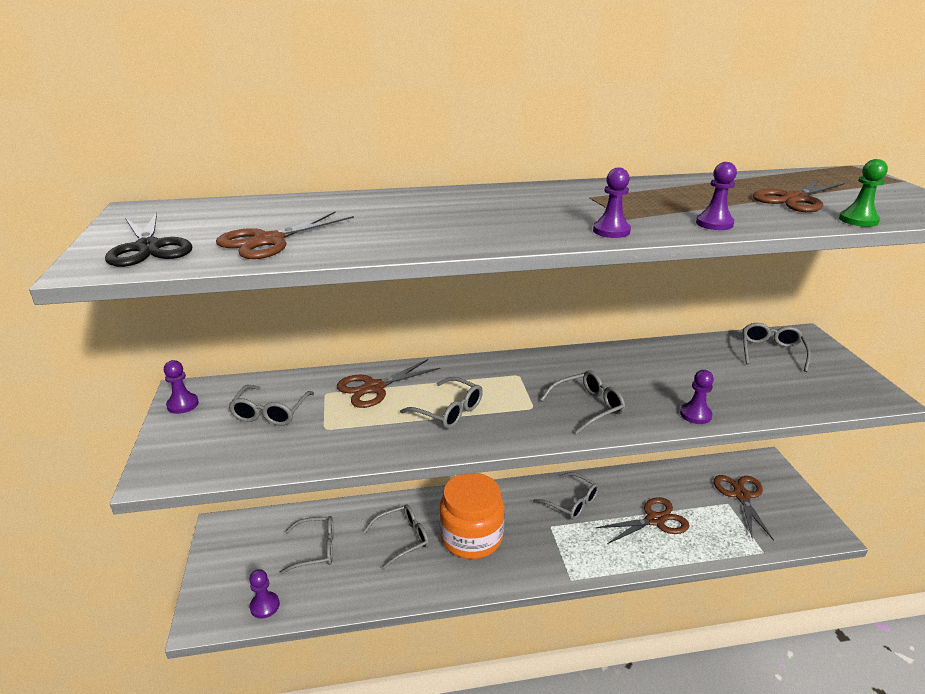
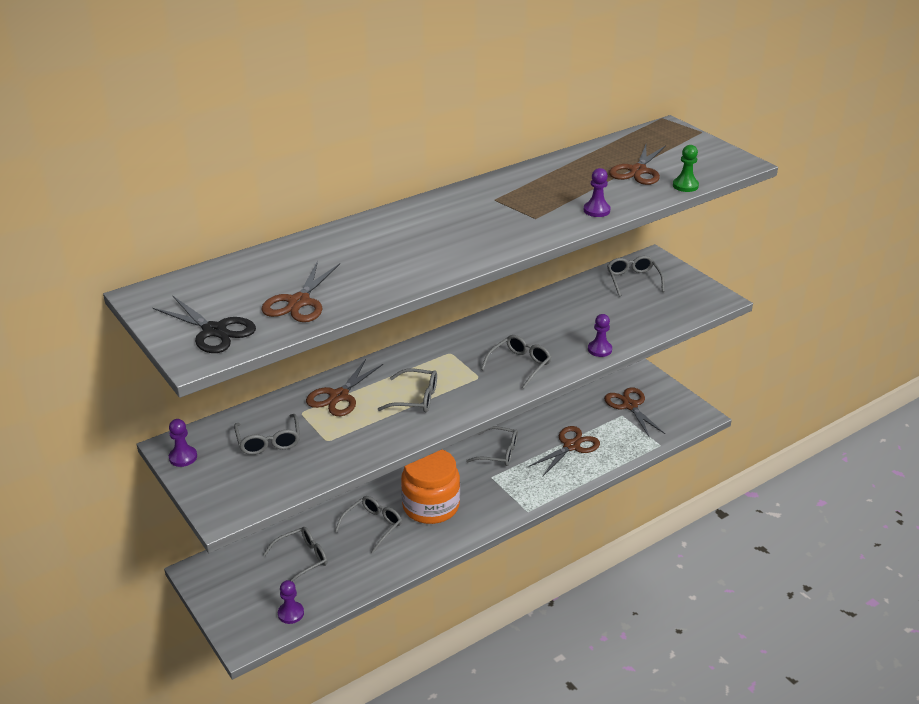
camera: 25 degrees left, 5 degrees up
(611, 231) = (533, 234): purple pawn -> none

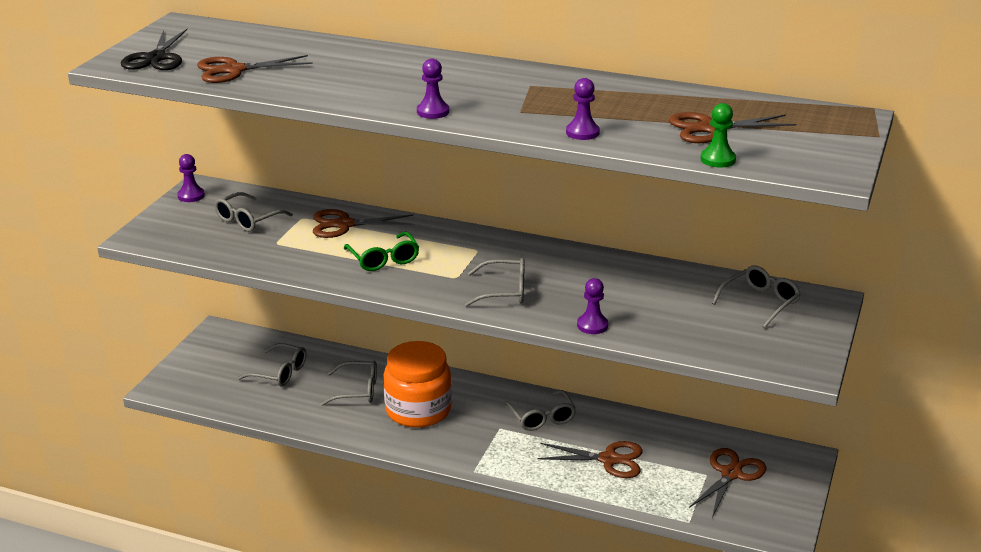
camera: 55 degrees right, 5 degrees down
(291, 613) = (210, 396): purple pawn -> purple pawn (433, 112)
(415, 398) = (383, 259): grey glasses -> green glasses

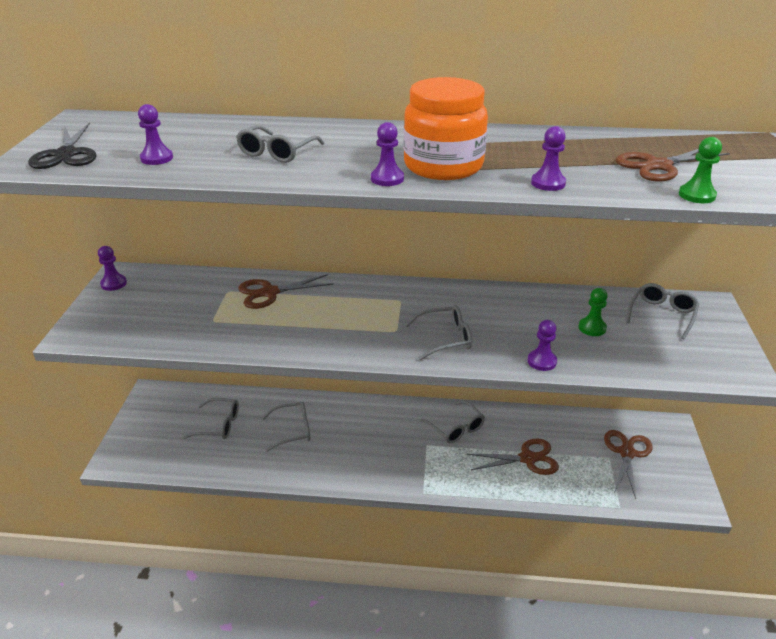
camera: 15 degrees left, 5 degrees up
(234, 70) = (157, 158): brown scissors -> purple pawn
(248, 220) = (177, 301): grey glasses -> grey glasses (277, 152)
(383, 259) = (321, 322): green glasses -> none
(418, 410) = (352, 440): orange jar -> orange jar (443, 166)
(670, 304) = (592, 328): none -> green pawn

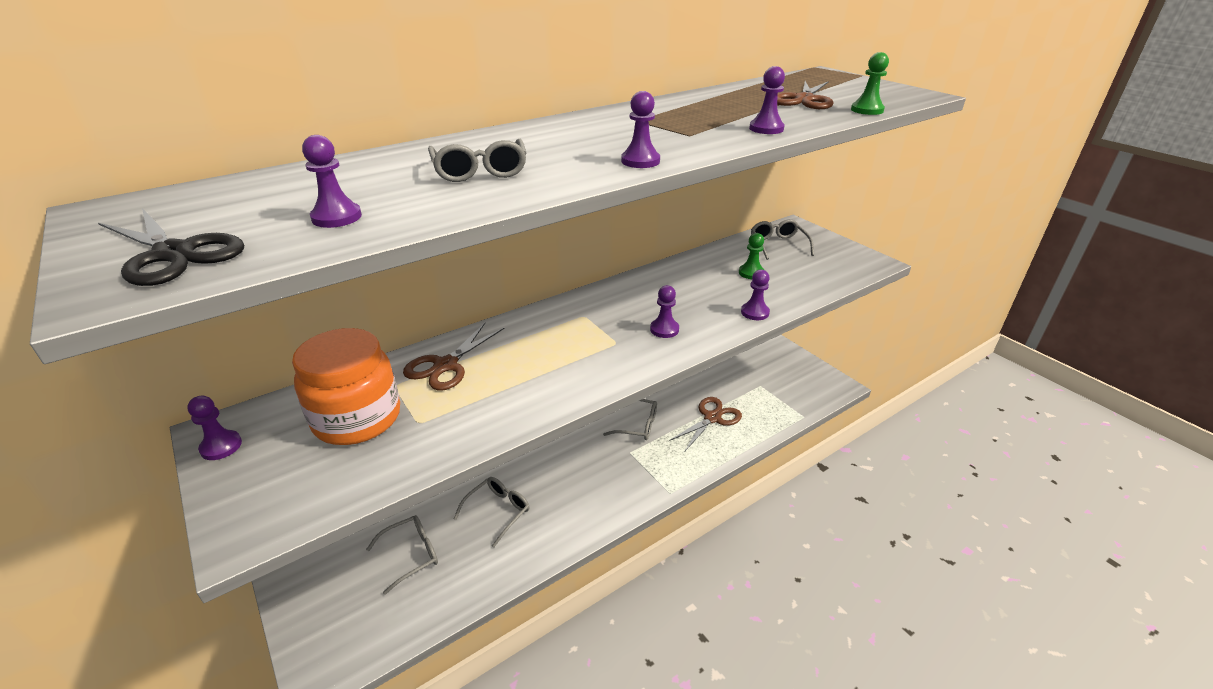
camera: 40 degrees left, 0 degrees up
(443, 166) = (663, 139): orange jar -> orange jar (357, 418)
(445, 338) = (664, 329): grey glasses -> purple pawn
(627, 453) = (767, 376): brown scissors -> none

